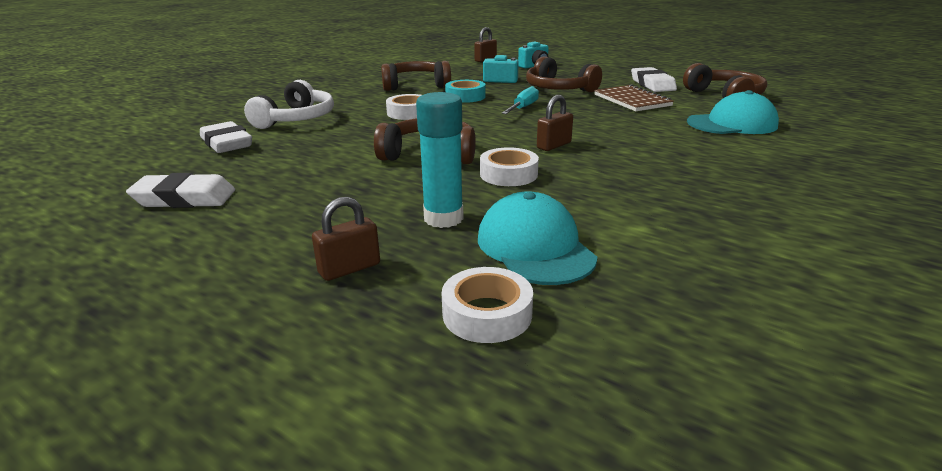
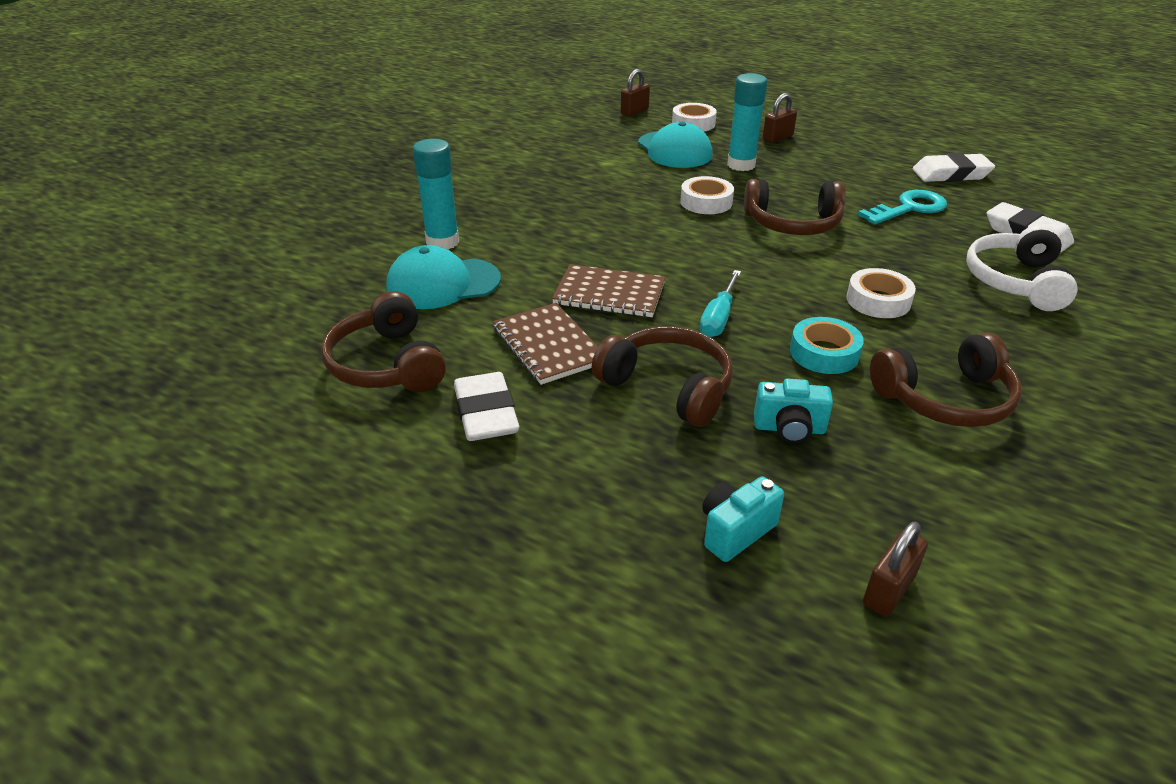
camera: 175 degrees right, 10 degrees up
(297, 164) = (909, 208): none -> turquoise key
(554, 145) = (668, 239): brown padlock -> brown padlock (634, 111)
(599, 118) = (609, 294): none -> brown notebook
(766, 147) = (442, 242): none -> turquoise glue stick

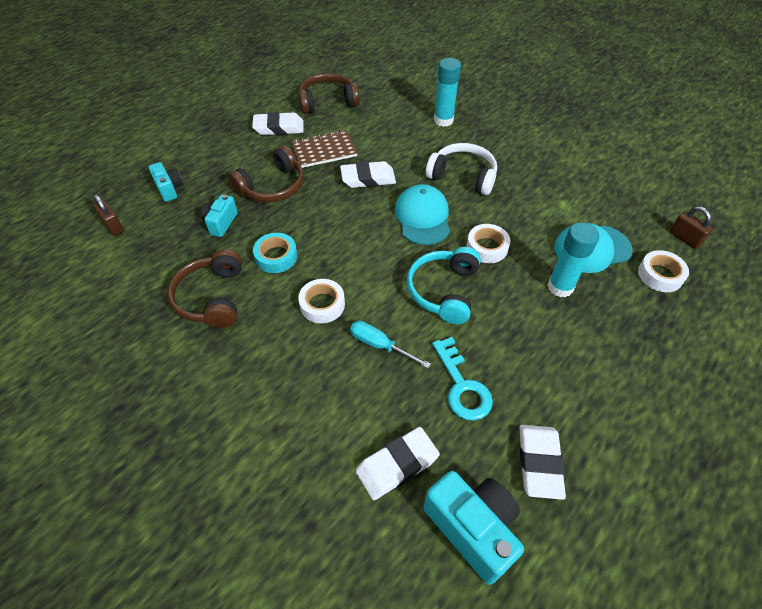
camera: 100 degrees right, 15 degrees up
(443, 284) = (395, 119): turquoise cap -> turquoise cap (422, 217)
(609, 294) = (368, 178): brown notebook -> white eraser
(719, 318) = (328, 219): turquoise screwdriver -> turquoise screwdriver (380, 345)
(777, 138) = (630, 333): brown padlock -> none
(793, 224) = (443, 291): brown headphones -> turquoise headphones
(1016, 281) = (321, 408): white headphones -> white headphones (463, 176)
(1040, 198) = (472, 528): none -> turquoise camera

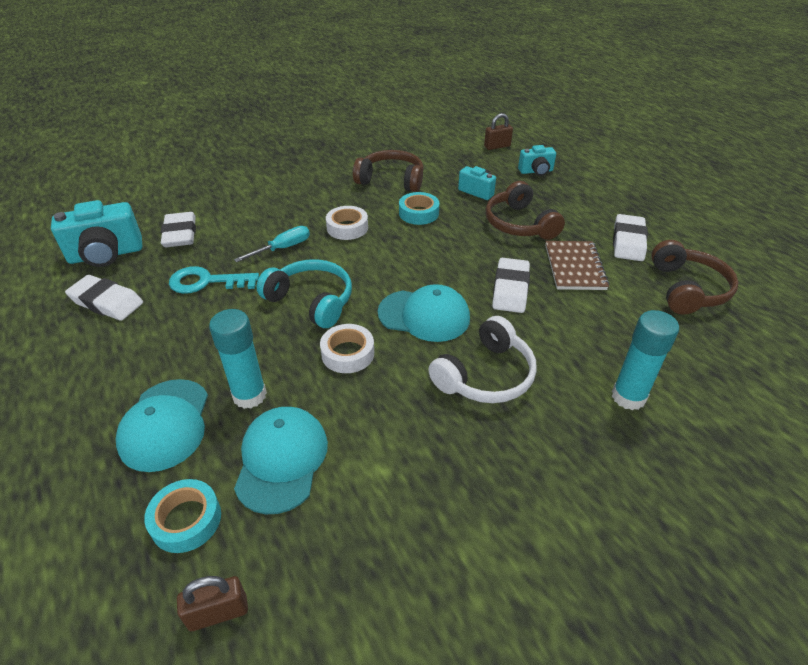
camera: 110 degrees right, 10 degrees down
(617, 323) = (165, 424): none -> turquoise cap
(660, 275) = (186, 520): white tape -> turquoise tape

